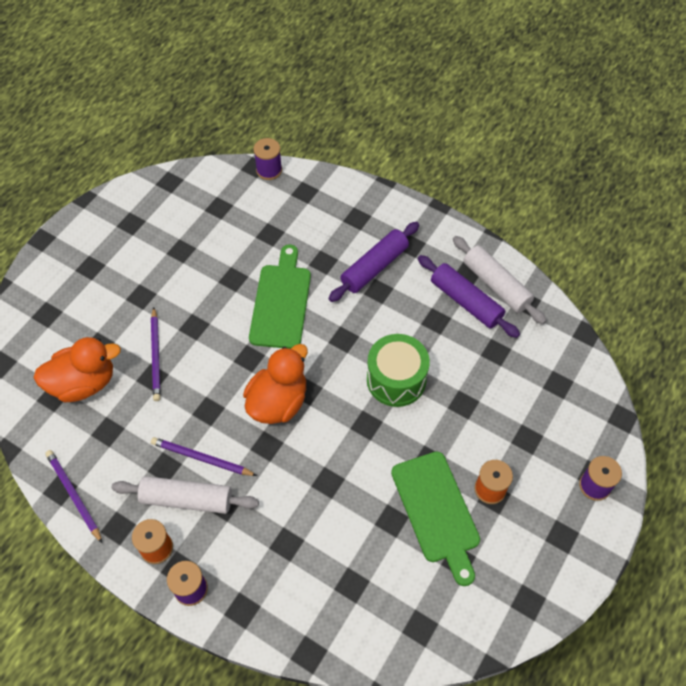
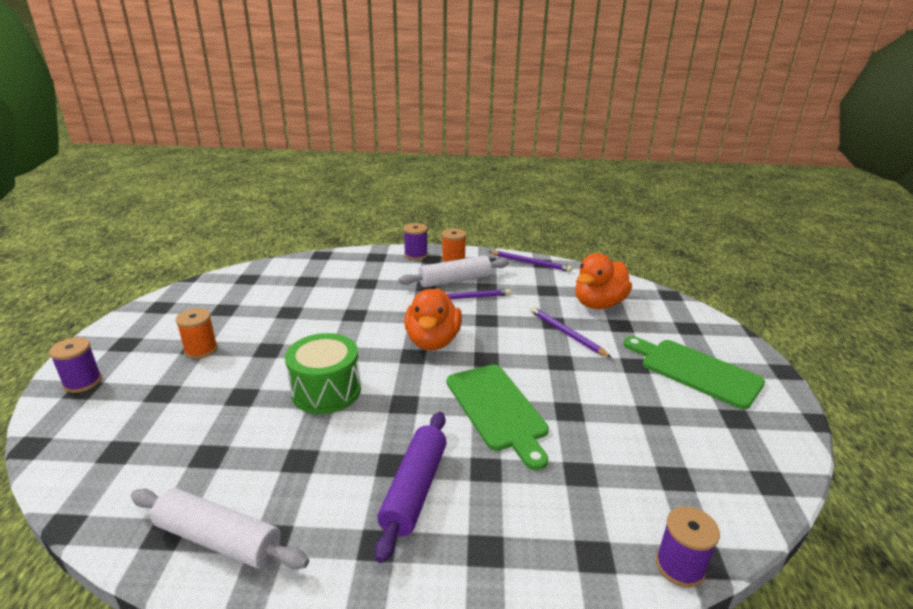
camera: 150 degrees right, 30 degrees down
(437, 511) = (250, 325): green cutting board -> green cutting board (695, 371)
(466, 301) = (263, 498): purple rolling pin -> none

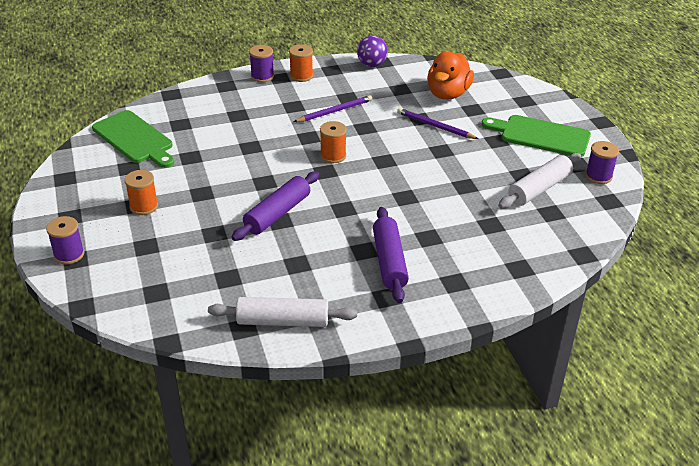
camera: 20 degrees left, 10 degrees up
(326, 391) = (277, 213): green drum -> purple rolling pin
(432, 341) = (333, 156): orange duck -> orange spool
(455, 280) = (316, 96): white rolling pin -> white rolling pin (539, 189)
(497, 409) = (414, 197): green cutting board -> green cutting board (134, 139)
(530, 263) = (372, 64): purple pencil -> purple ball
(680, 566) = (569, 261): purple spool -> purple spool (598, 176)

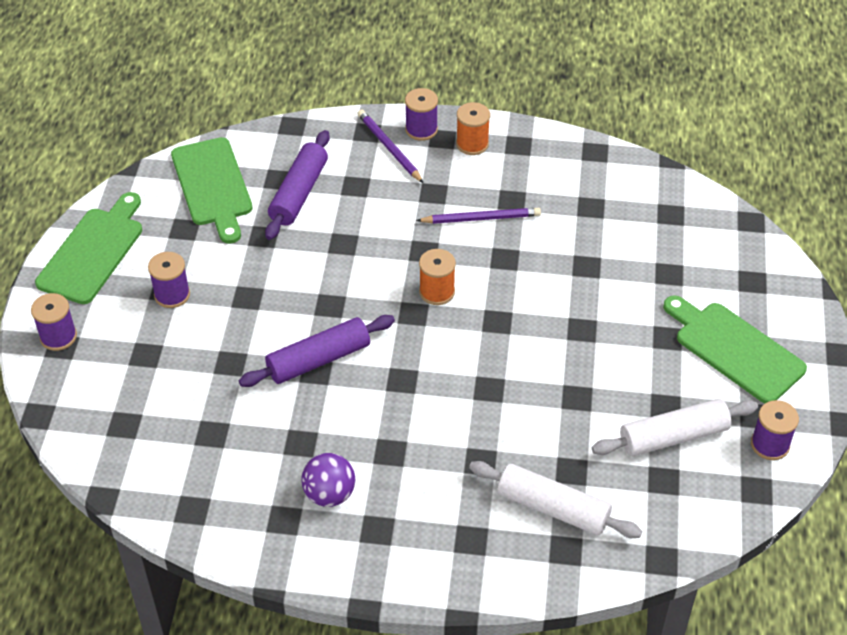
camera: 25 degrees right, 10 degrees up
(66, 198) = (93, 252): none -> green cutting board
(144, 206) = (172, 294): orange spool -> purple spool
(283, 321) = (240, 517): white rolling pin -> white rolling pin (553, 508)
(372, 64) = (578, 152): purple ball -> purple ball (329, 494)
(389, 261) = (410, 479): purple rolling pin -> purple rolling pin (298, 193)
(435, 126) = (599, 286): purple pencil -> purple pencil (389, 148)
(448, 94) = (651, 236): orange duck -> none

